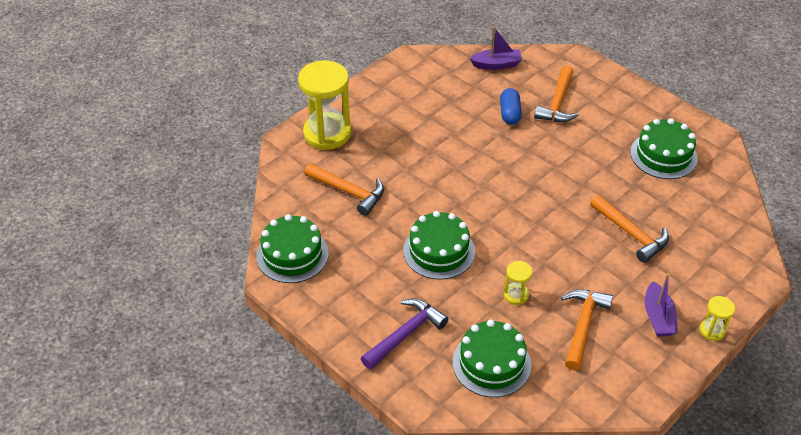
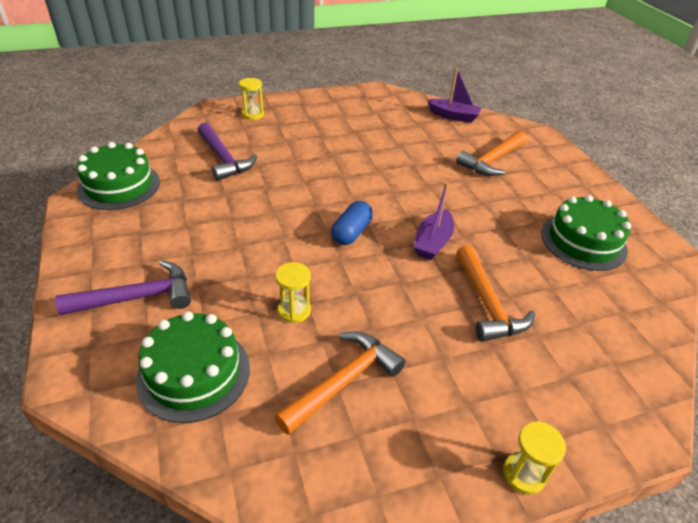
camera: 25 degrees right, 5 degrees down
(327, 133) = (253, 114): yellow hourglass -> yellow hourglass, size x0.46
(348, 192) = (223, 159): orange hammer -> purple hammer
(439, 251) = (254, 235): green cake -> none
(509, 113) = (435, 153): blue capsule -> blue capsule (351, 232)
(658, 317) = (453, 417): purple boat -> purple boat (432, 242)

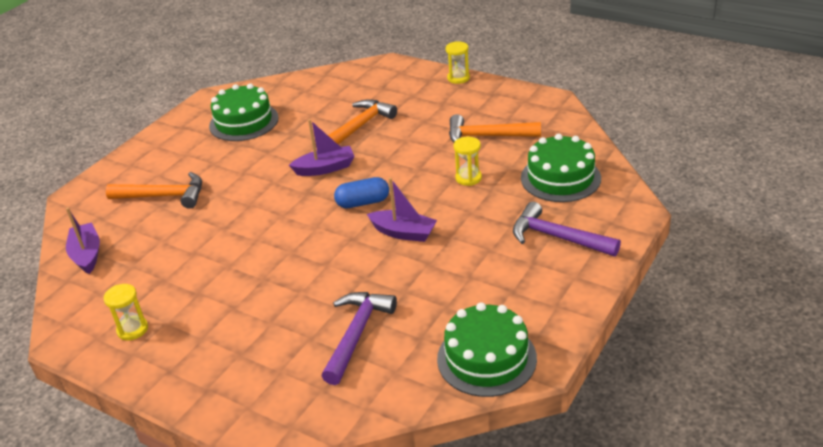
camera: 125 degrees left, 5 degrees down
(253, 114) = (243, 387): yellow hourglass -> yellow hourglass (132, 329)
(282, 228) = (403, 233): none -> purple boat

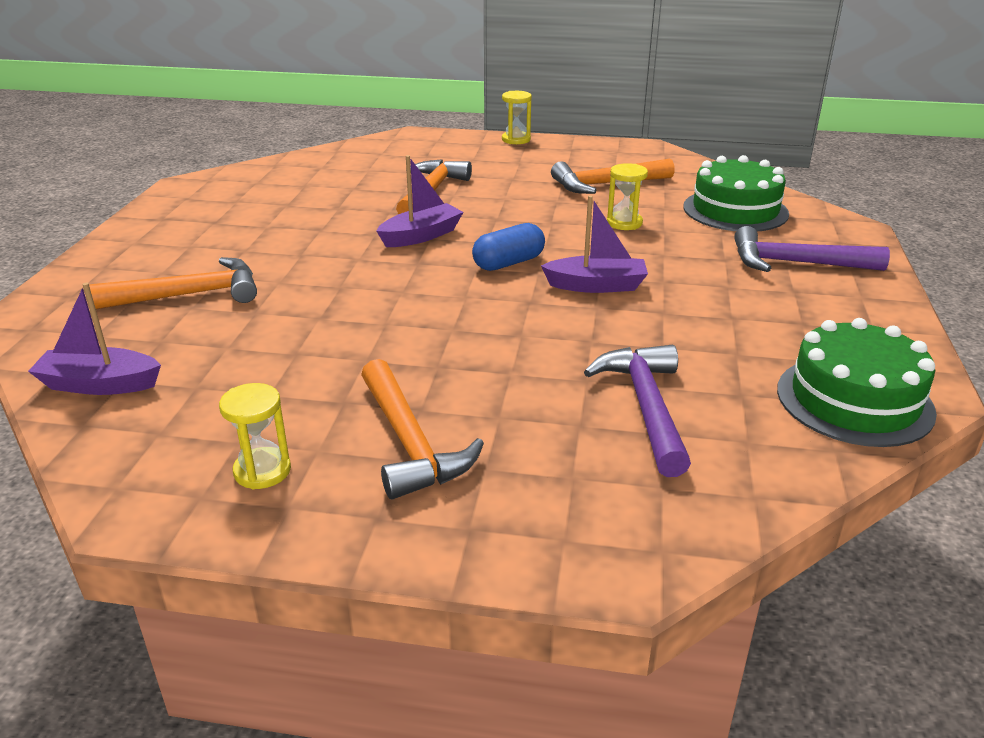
camera: 25 degrees left, 5 degrees down
(87, 254) = (99, 384): purple boat -> purple boat turned 45 degrees counterclockwise
(213, 329) = (409, 443): none -> orange hammer
(244, 122) = (256, 204): green cake -> none

